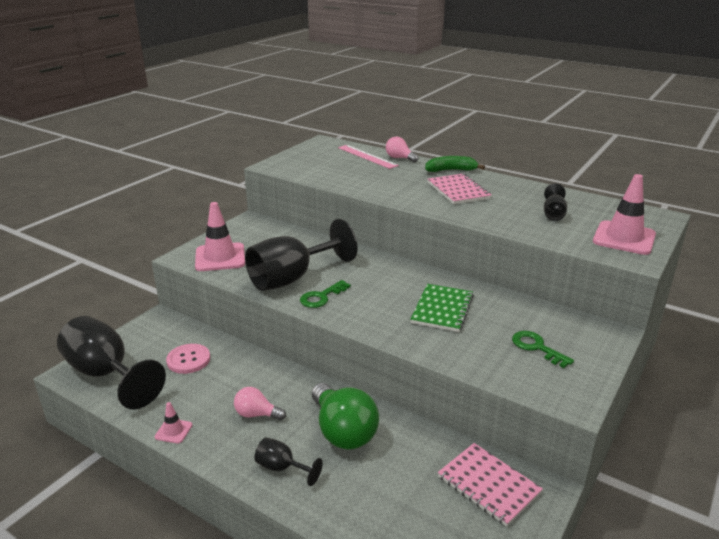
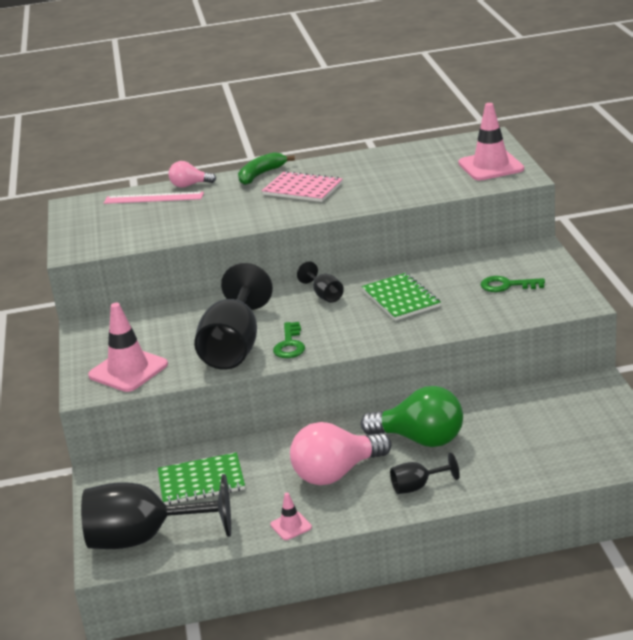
camera: 40 degrees left, 0 degrees up
(188, 360) = (201, 481): pink button -> green notebook
(256, 414) = (336, 473): pink light bulb -> pink light bulb, size x1.87
(488, 485) = (563, 403): pink notebook -> none
(553, 214) = (412, 172): black goblet -> black goblet (324, 295)

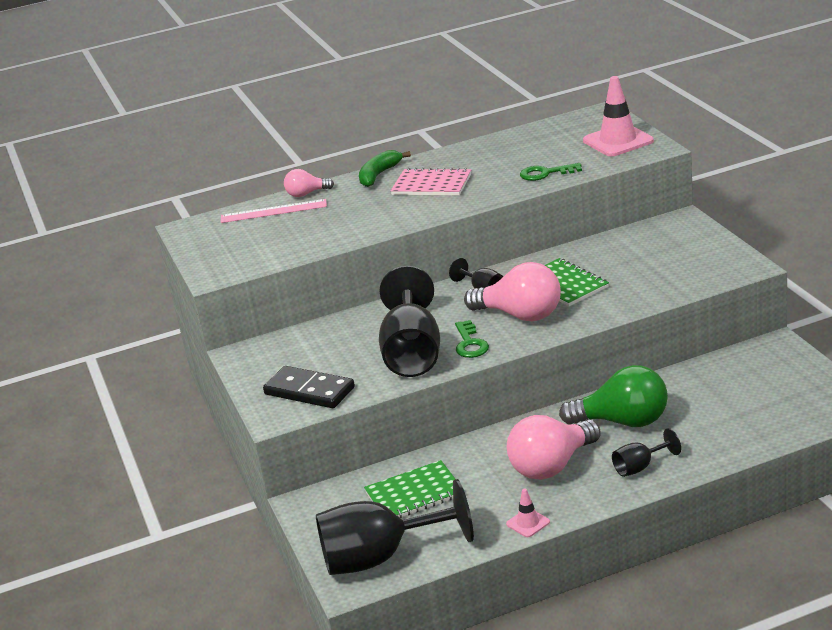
camera: 10 degrees left, 0 degrees up
(128, 370) = (309, 391): pink traffic cone -> black domino
(348, 323) = (520, 315): none -> pink light bulb
(507, 285) = (667, 258): green key -> green key (545, 173)

